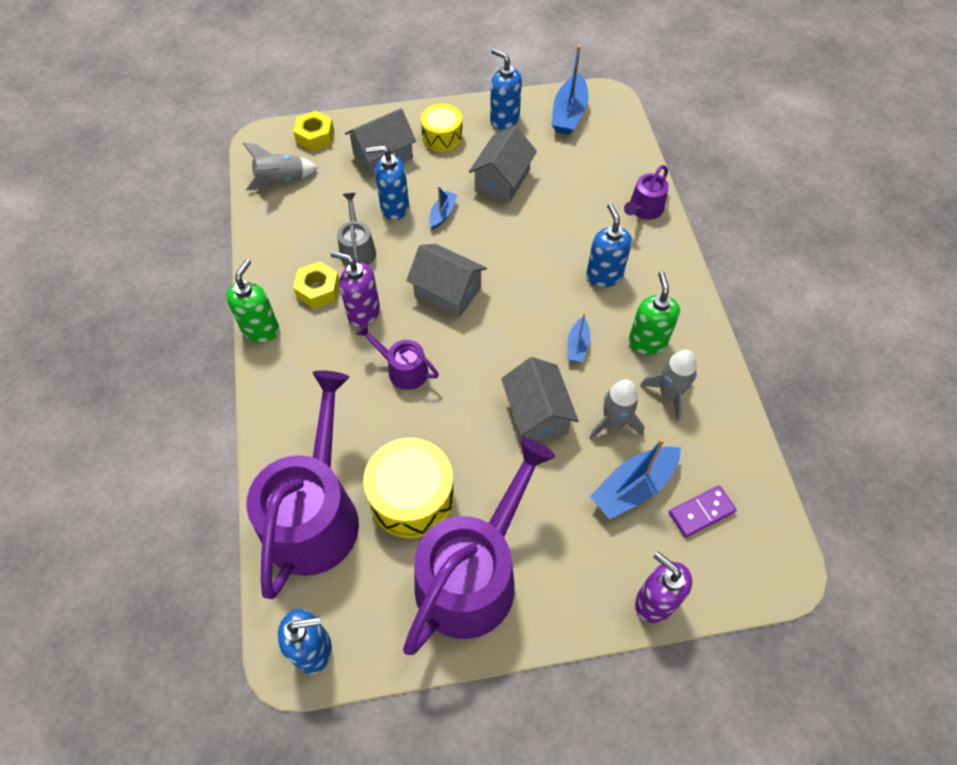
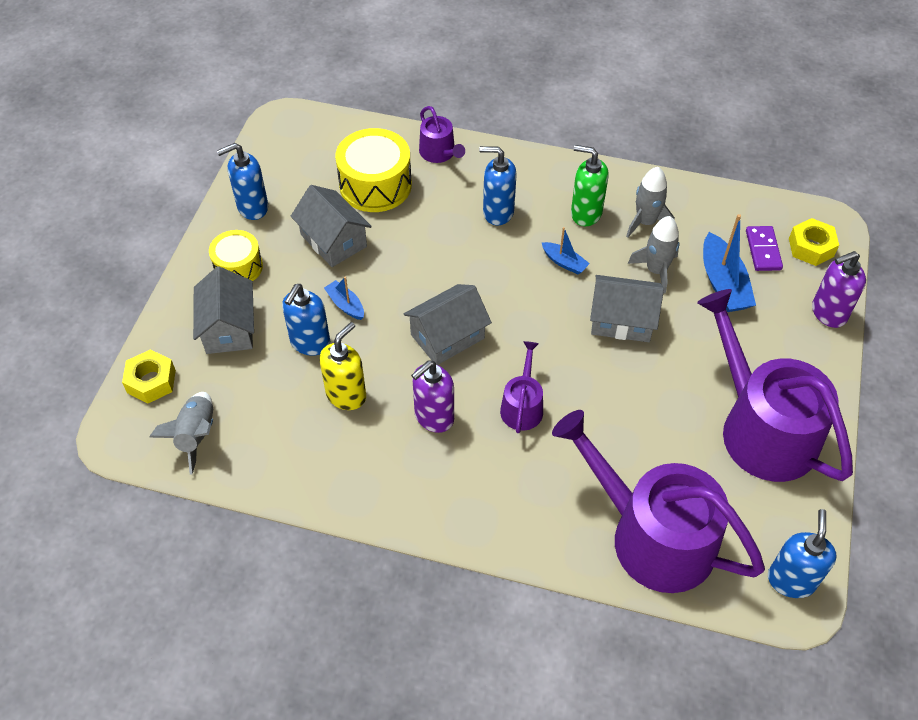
camera: 65 degrees left, 5 degrees down
(261, 329) = (403, 519): green soap dispenser -> none
(318, 290) = (380, 448): yellow nut -> yellow nut (811, 247)
(357, 249) = (346, 395): grey watering can -> yellow soap dispenser
(403, 370) = (522, 406): purple watering can -> purple watering can turned 135 degrees clockwise
(412, 497) = (667, 448): yellow drum -> yellow drum (375, 185)
(569, 114) = (282, 155): blue boat -> none

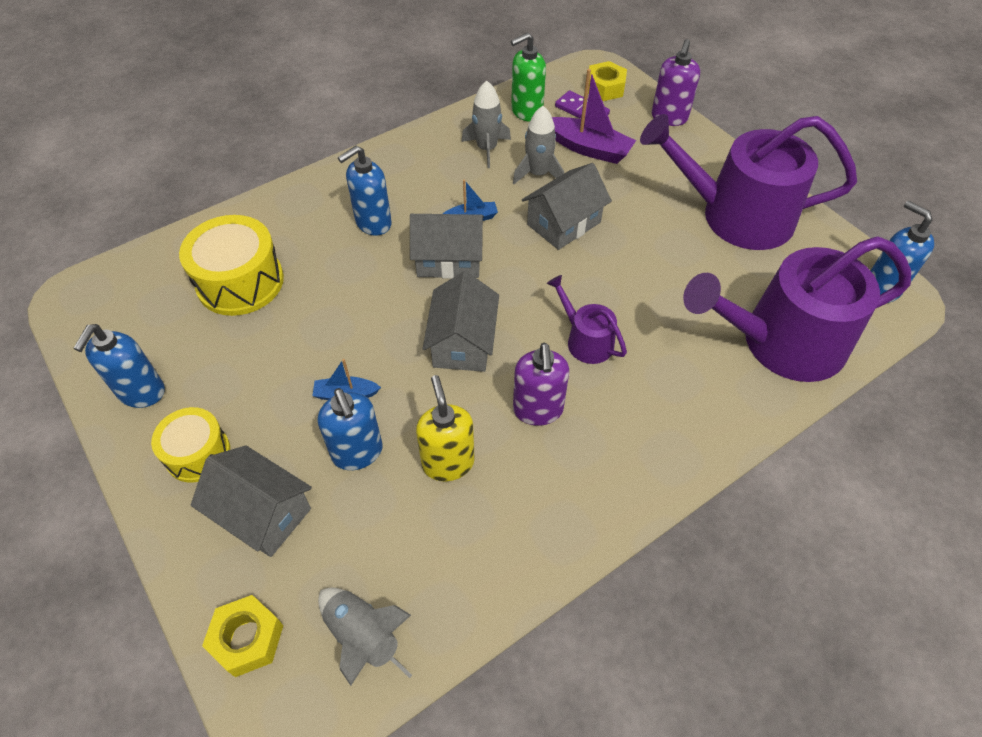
camera: 50 degrees left, 0 degrees up
(333, 240) = (262, 354): grey house -> grey house (449, 259)
(439, 153) = (264, 217): purple watering can -> none
(585, 213) = (438, 174): green soap dispenser -> green soap dispenser (526, 112)
(723, 283) = (588, 148): blue boat -> purple boat

